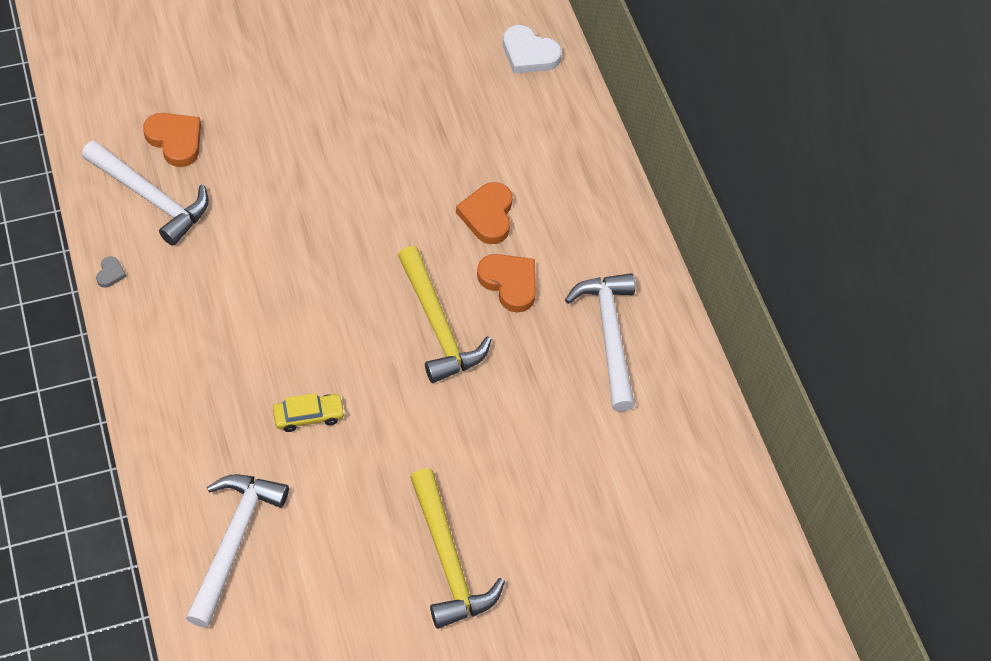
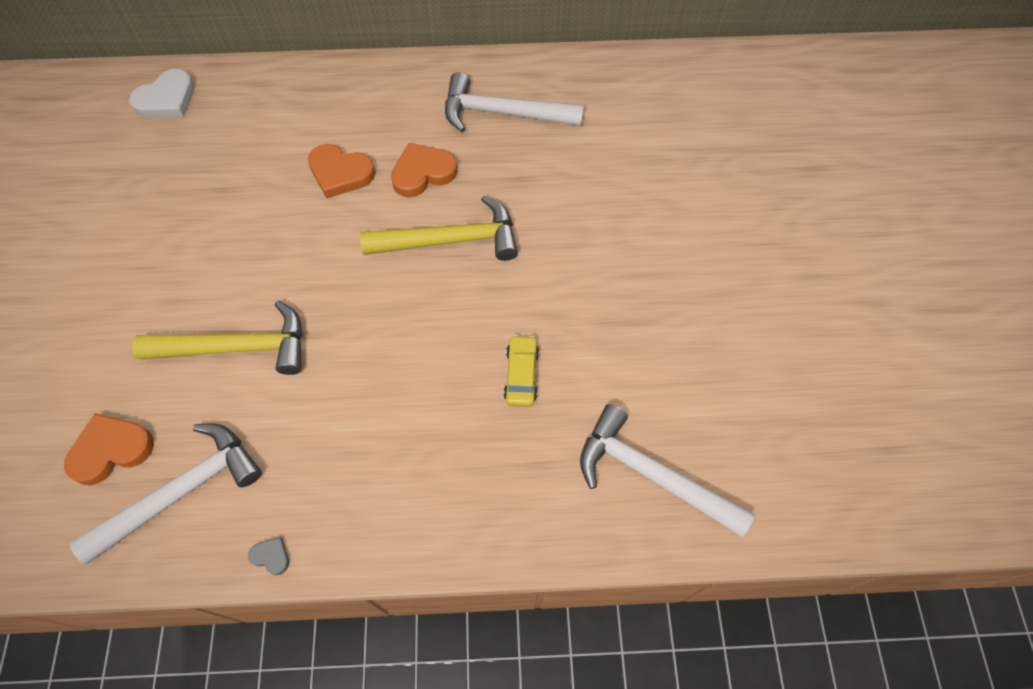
camera: 70 degrees left, 5 degrees up
(448, 560) = (704, 285): yellow hammer -> yellow hammer (237, 347)

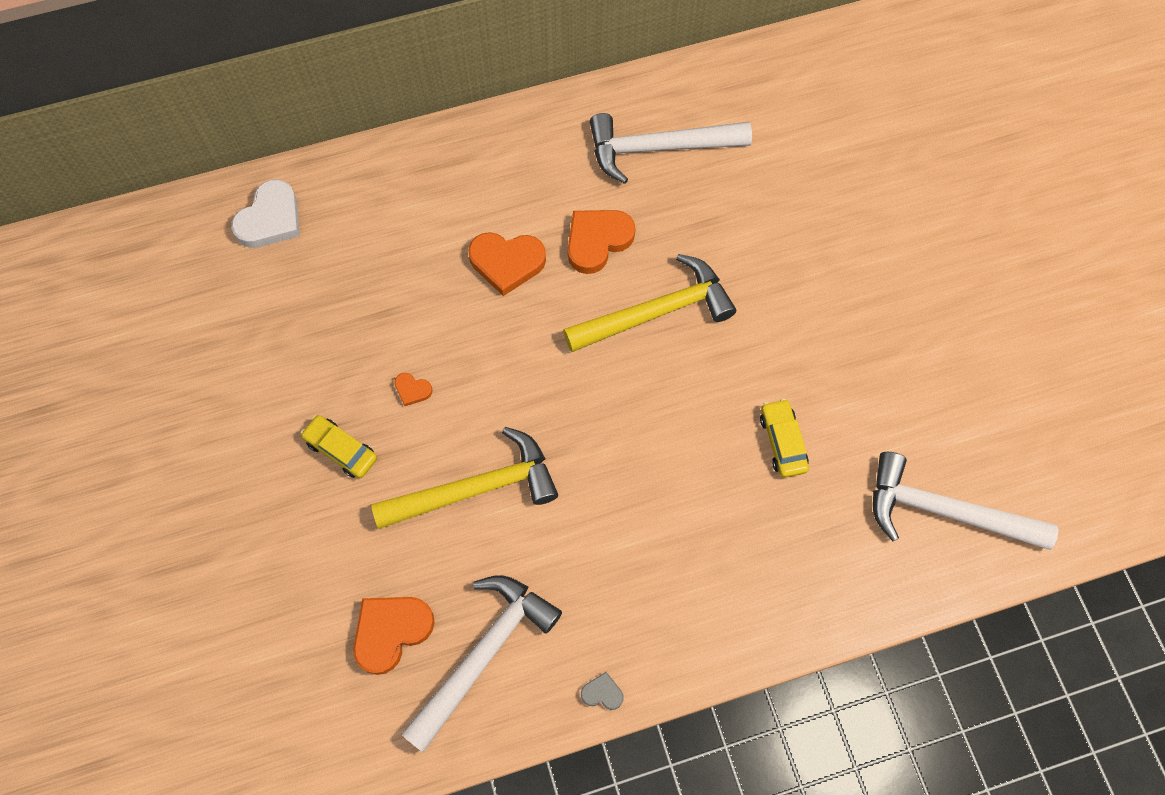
camera: 15 degrees left, 5 degrees up
(140, 288) = (341, 450): none -> yellow car
(219, 254) = (412, 390): none -> orange heart

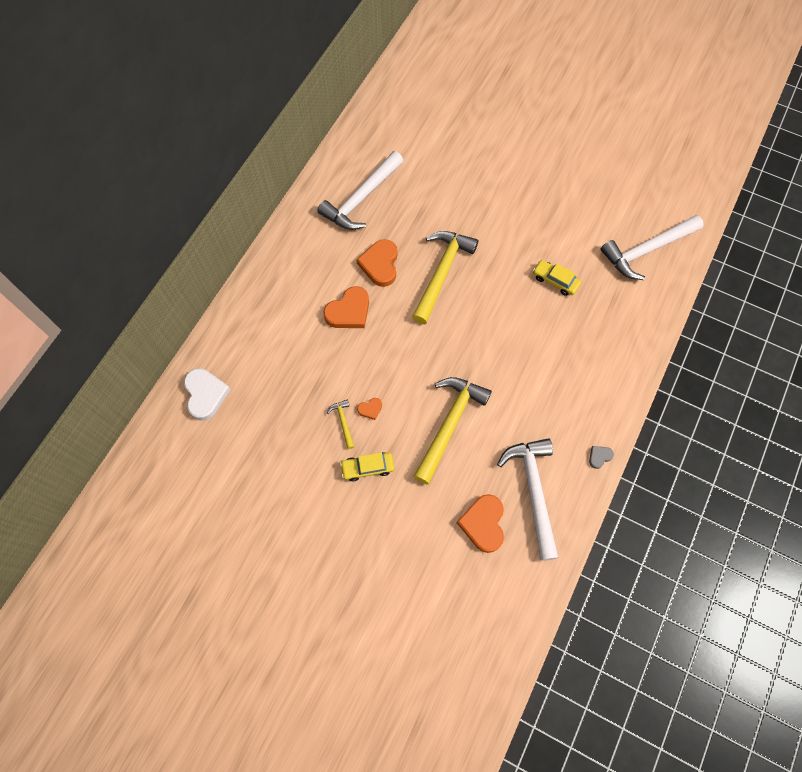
camera: 45 degrees left, 0 degrees up
(370, 377) = (343, 422): none -> yellow hammer

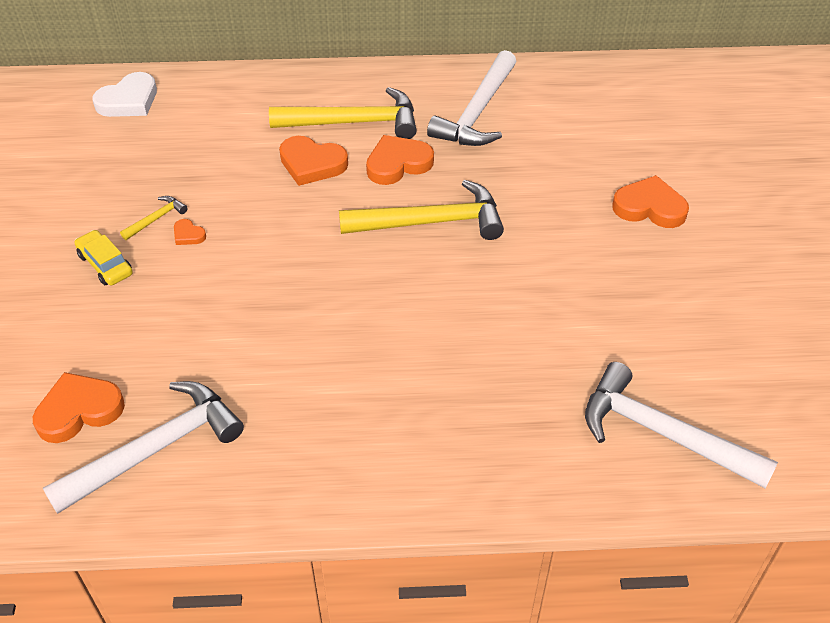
camera: 60 degrees right, 20 degrees down
(361, 198) = (477, 112): white hammer -> white hammer turned 75 degrees counterclockwise
(449, 424) = (210, 317): yellow hammer -> yellow hammer (354, 122)
(496, 162) = (649, 207): none -> orange heart
(555, 280) = (514, 342): yellow car -> none
(599, 457) = (255, 509): grey heart -> none

